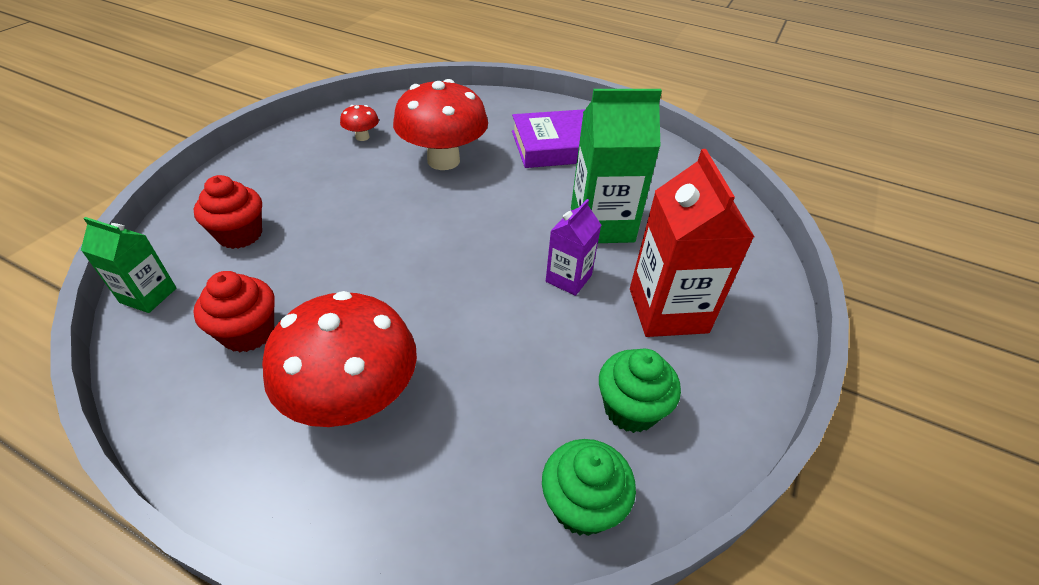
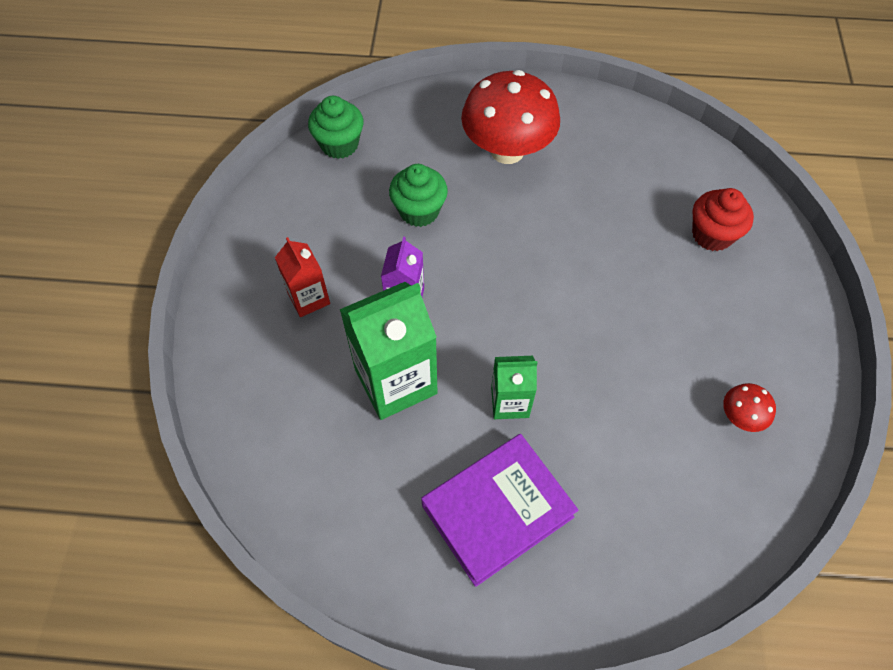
camera: 160 degrees right, 15 degrees up
(148, 295) = (711, 163): green carton -> green carton (510, 402)
(248, 332) = (614, 164): red cupcake -> none
(443, 160) = (617, 415): red mushroom -> none
(630, 409) = (323, 206): green cupcake -> green cupcake (419, 211)
(668, 310) = (308, 298): red carton -> red carton, size x0.56

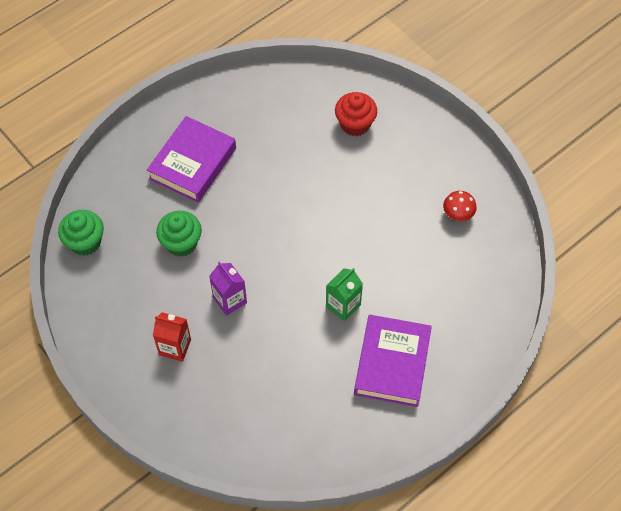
camera: 45 degrees left, 0 degrees up
(395, 381) = (274, 348): green carton -> none
(507, 150) = (193, 163): red mushroom -> purple book

